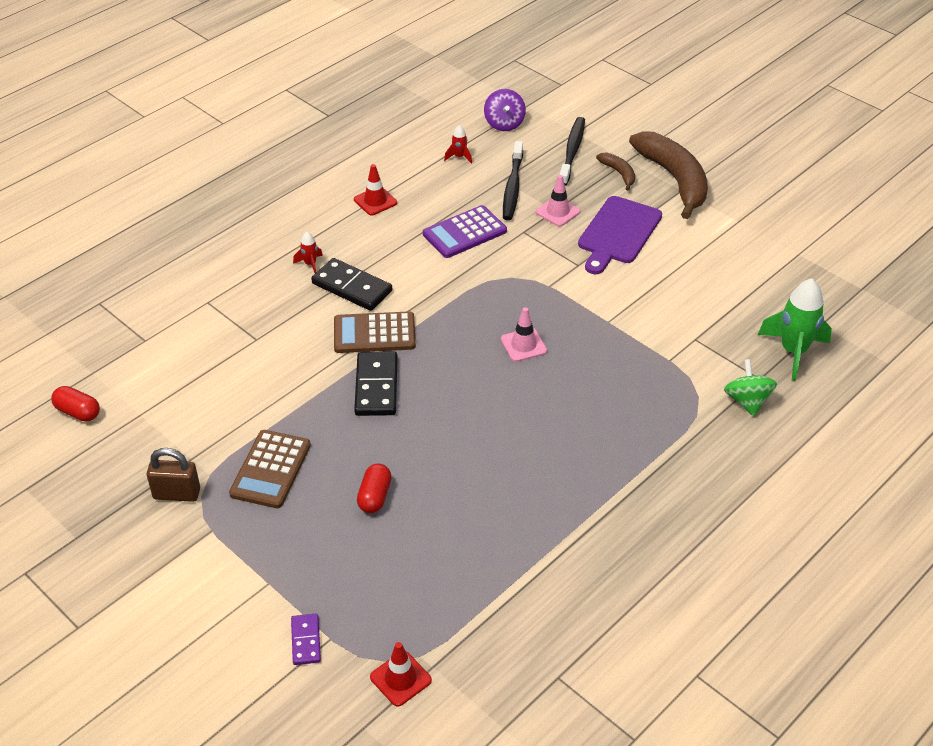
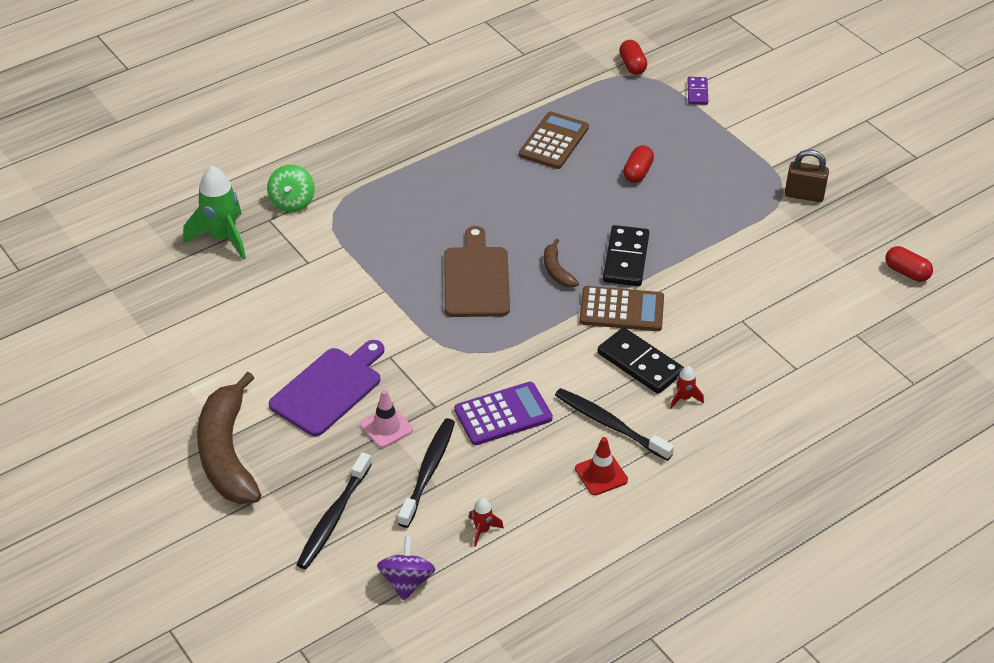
camera: 170 degrees left, 0 degrees up
(270, 469) = (725, 203): brown calculator -> brown calculator (554, 141)
(373, 236) = (610, 424): none -> black toothbrush
(400, 679) = (632, 65): red traffic cone -> red capsule
(523, 345) = (476, 278): pink traffic cone -> brown cutting board
(619, 173) = (290, 473): brown banana -> brown banana (557, 271)

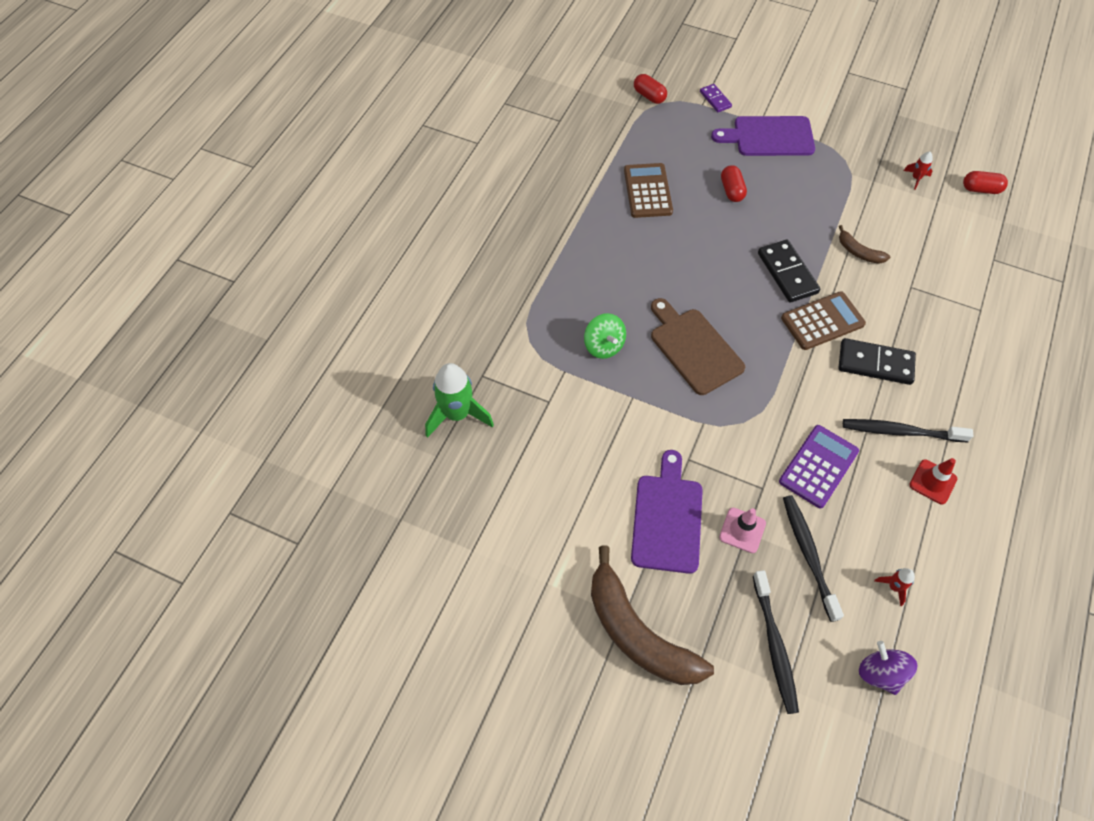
camera: 30 degrees left, 15 degrees up
(292, 202) = (488, 348): green spinning top -> green spinning top (604, 346)
(557, 271) = (747, 309): brown banana -> brown banana (858, 252)
(684, 398) = (930, 378): red rocket -> red rocket (916, 178)
(722, 143) = (769, 137): none -> purple cutting board
(804, 195) = (861, 156): brown padlock -> none

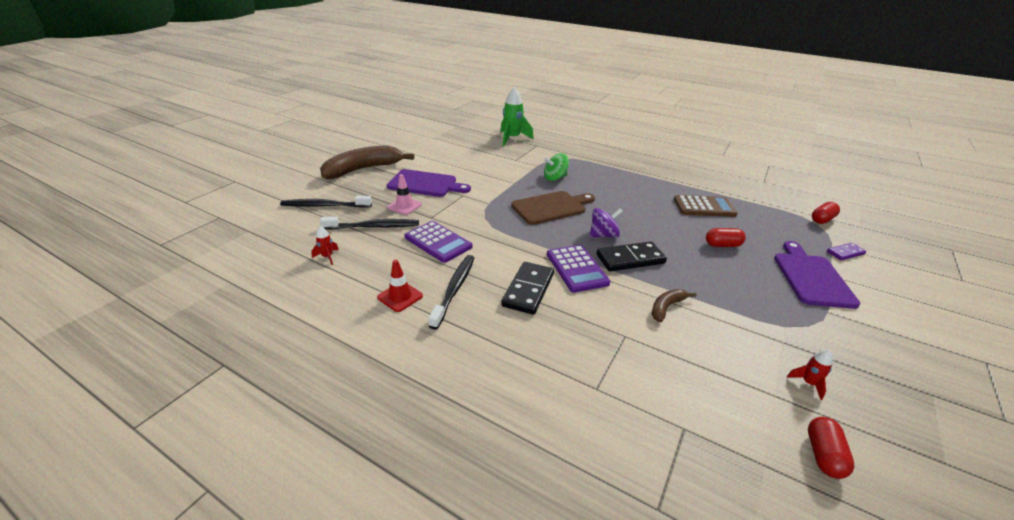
camera: 95 degrees right, 25 degrees down
(822, 321) = (576, 268): brown calculator -> purple calculator
(880, 673) = (276, 239): purple spinning top -> purple spinning top (603, 235)

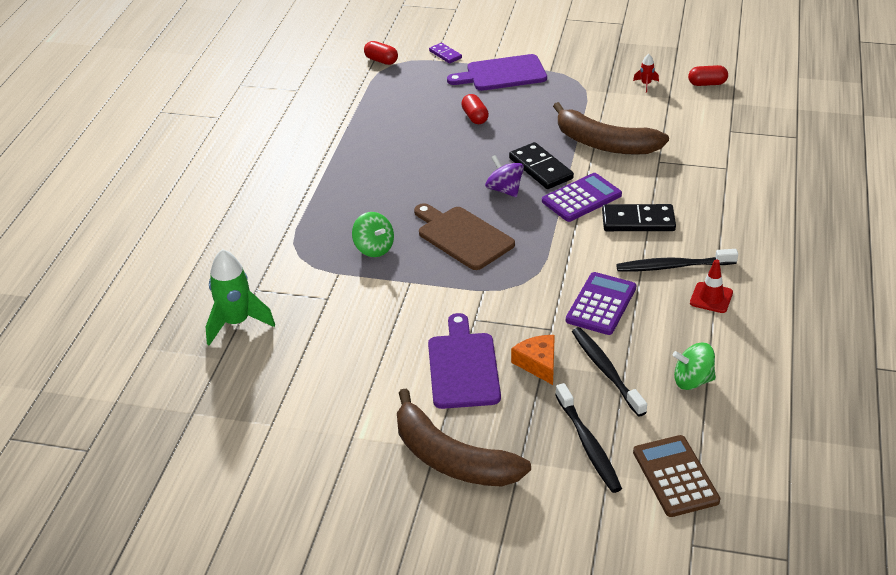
camera: 105 degrees left, 5 degrees up
(327, 257) = (692, 380): red rocket -> green spinning top
(404, 206) = (538, 363): pink traffic cone -> orange cheese
(666, 307) = (604, 144): brown banana -> brown banana, size x2.19
(704, 207) = (394, 129): brown calculator -> brown calculator (675, 476)

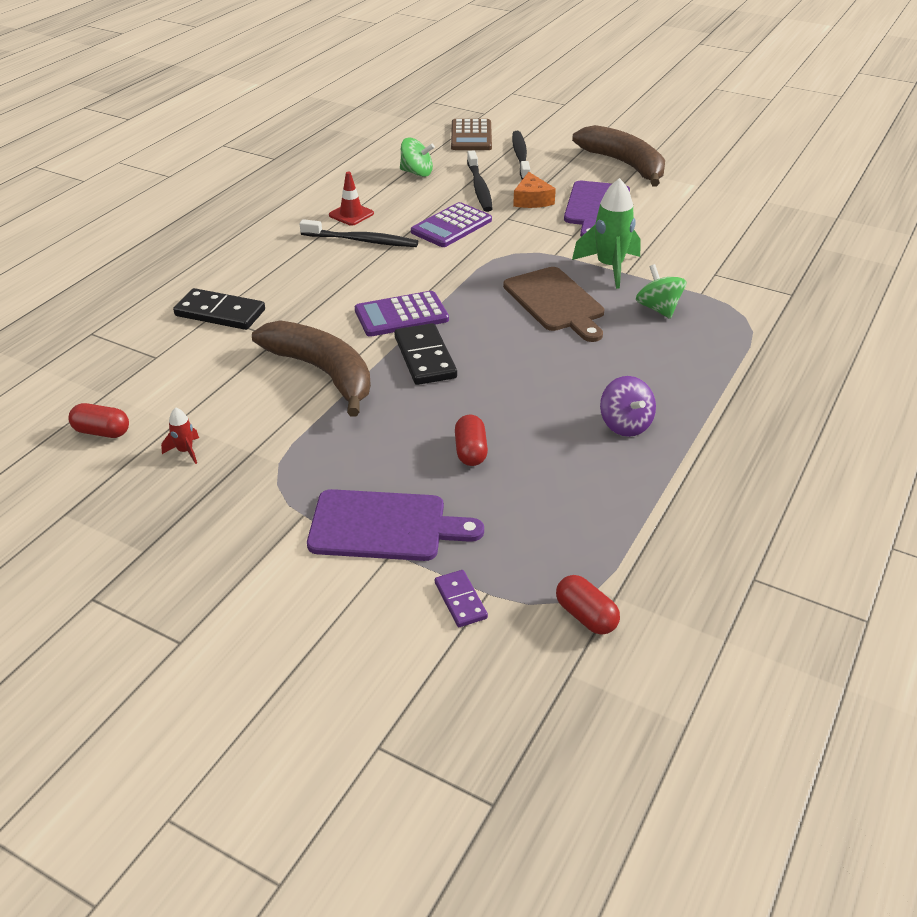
camera: 165 degrees left, 0 degrees up
(236, 323) = (808, 270): green rocket -> green rocket (609, 267)
(504, 190) = (484, 341): purple spinning top -> purple spinning top (625, 425)
(638, 221) = (360, 282): black domino -> black domino (220, 313)

